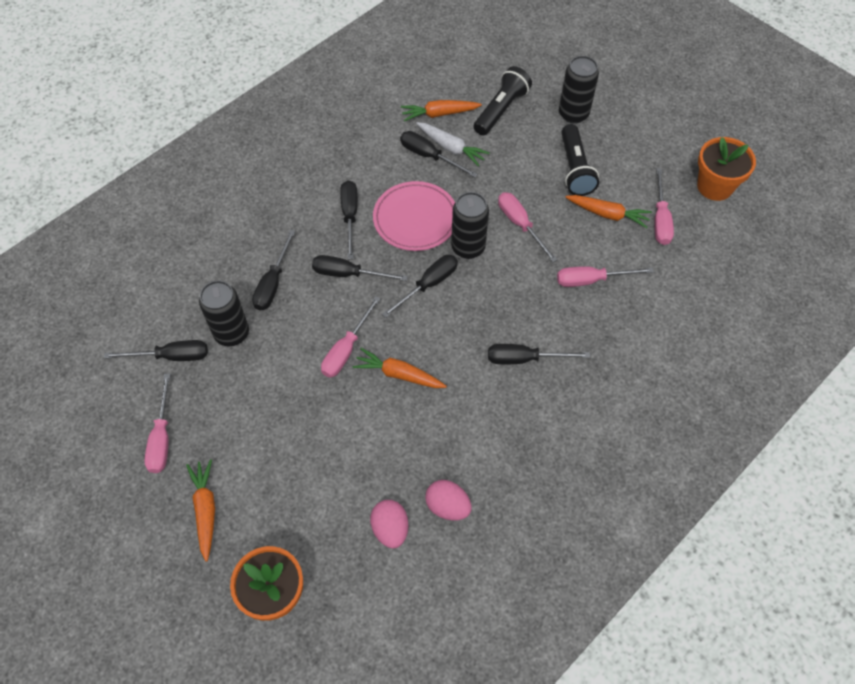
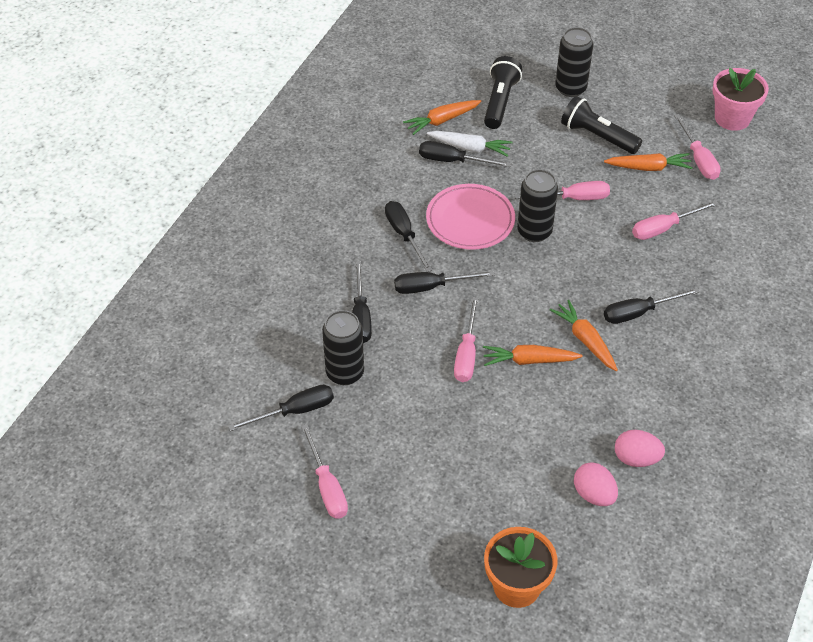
camera: 20 degrees left, 10 degrees down
(205, 510) = (407, 536): orange carrot -> orange carrot (585, 340)
(428, 285) = (514, 275): black screwdriver -> none
(520, 225) = (573, 198): pink screwdriver -> pink screwdriver turned 135 degrees clockwise
(575, 169) = (597, 136): black flashlight -> black flashlight turned 150 degrees clockwise
(715, 186) = (732, 118): orange flower pot -> pink flower pot

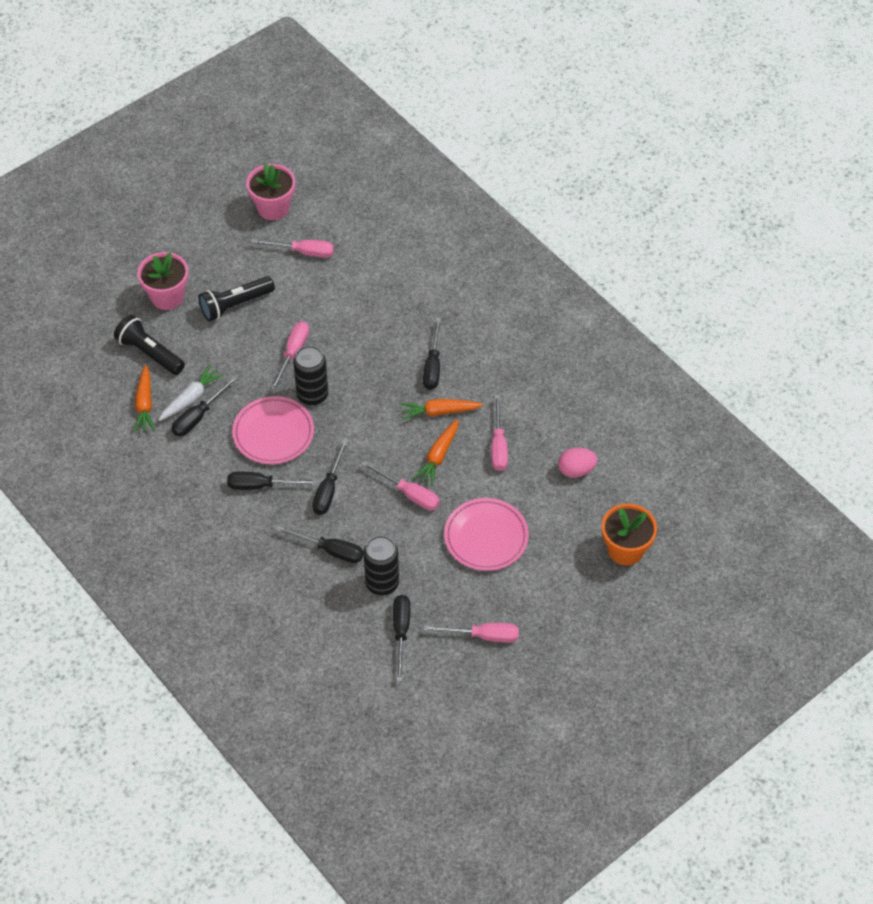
camera: 65 degrees left, 5 degrees up
(453, 442) = (486, 537): none -> pink plate
(570, 88) = (167, 297): black can -> pink flower pot
(636, 459) = (560, 431): pink egg -> none
(648, 168) = (291, 288): orange carrot -> none
(664, 228) = (360, 310): pink screwdriver -> pink screwdriver (498, 445)

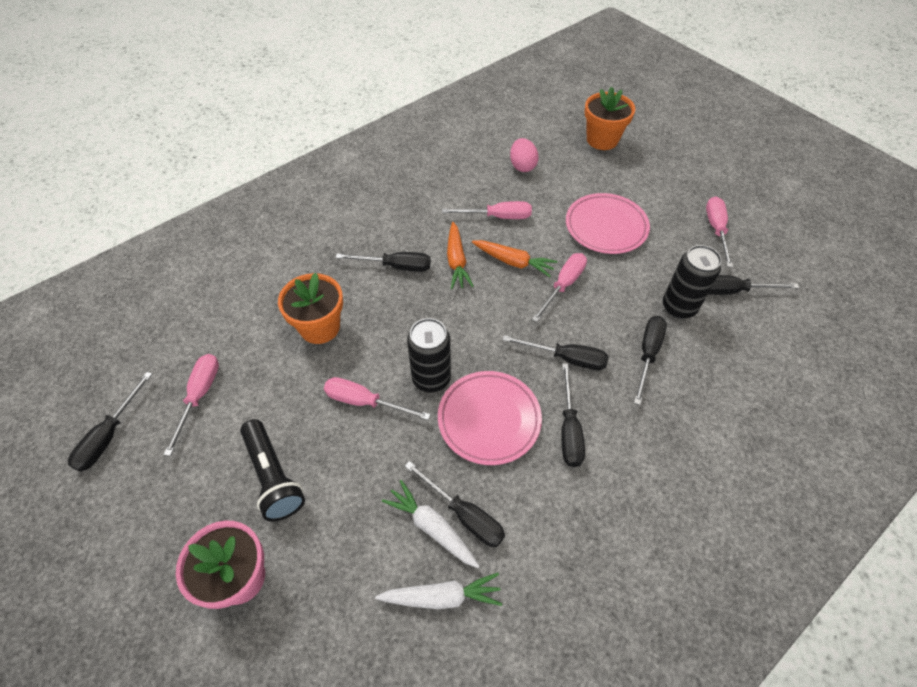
camera: 90 degrees left, 0 degrees up
(145, 404) = (441, 596): orange carrot -> white carrot
(150, 353) = (345, 597): black flashlight -> none
(273, 208) = (109, 435): pink flower pot -> black screwdriver
(365, 318) = (320, 327): none -> orange flower pot

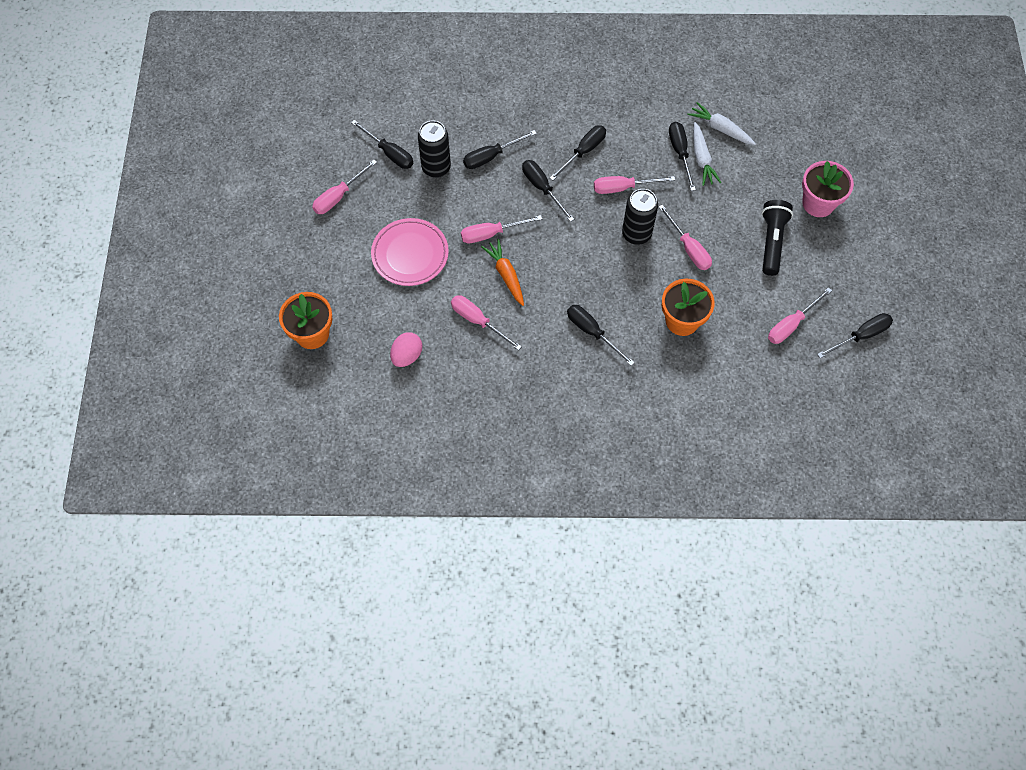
camera: 140 degrees left, 10 degrees up
(456, 261) = (545, 305): orange carrot -> none
(489, 419) = (623, 188): pink plate -> pink screwdriver

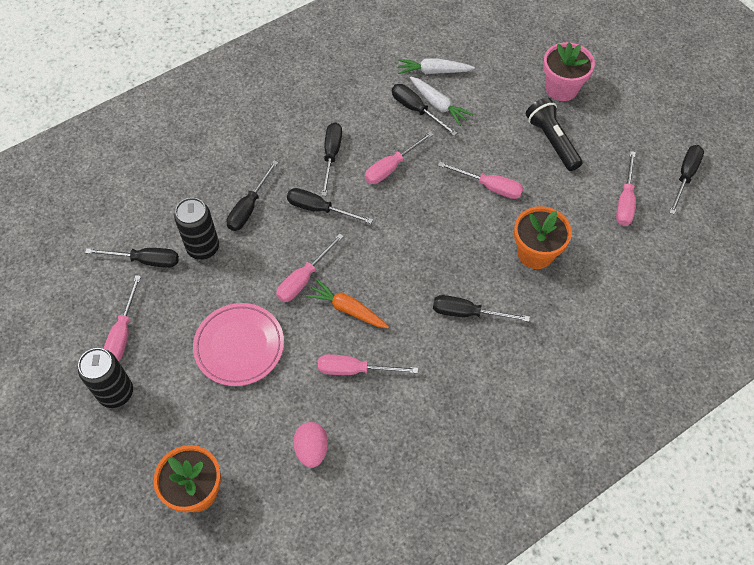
camera: 35 degrees left, 5 degrees down
(636, 234) = (435, 201): black can -> black can (116, 393)

